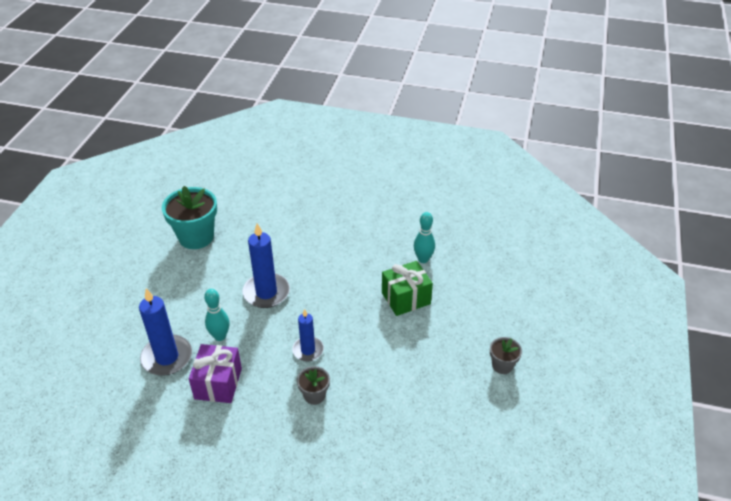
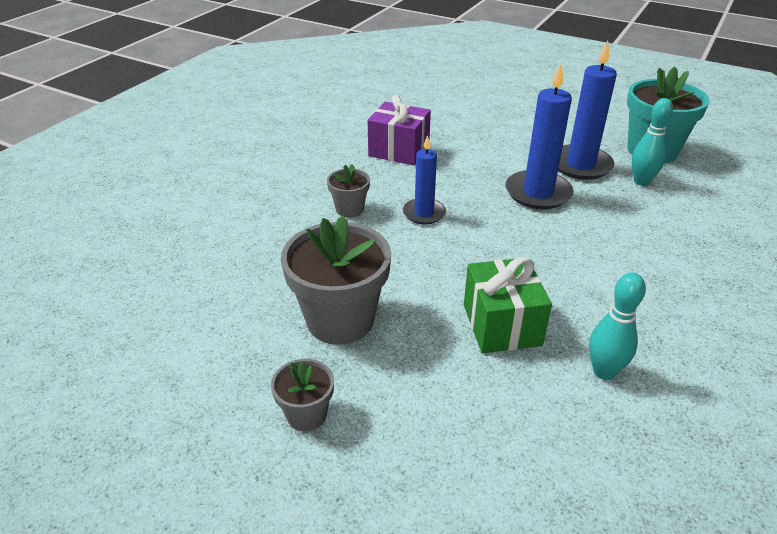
camera: 105 degrees right, 5 degrees down
(167, 357) = (448, 125): blue candle -> blue candle (580, 165)
(220, 336) = (468, 156): turquoise bowling pin -> turquoise bowling pin (641, 181)
(431, 370) = (340, 320): none -> grey flower pot

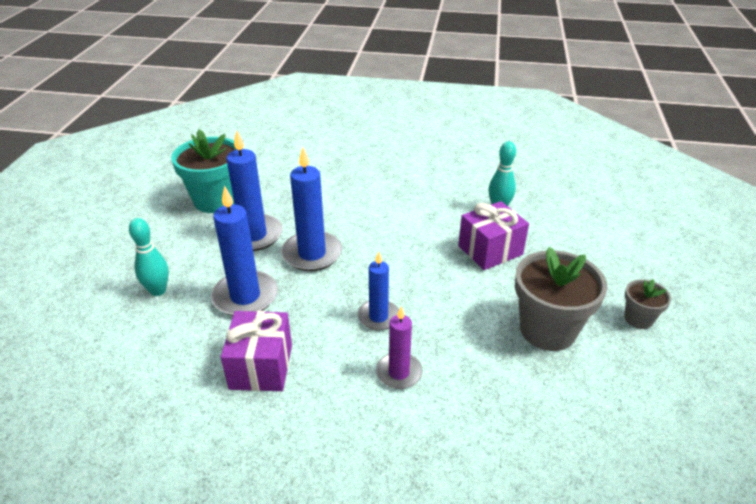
camera: 110 degrees left, 0 degrees up
(349, 209) = (399, 373): grey flower pot -> purple candle
(486, 152) = (245, 296): none -> blue candle
(502, 325) = (490, 250): green gift -> purple gift
(641, 181) = (271, 203): turquoise bowling pin -> turquoise bowling pin (158, 291)

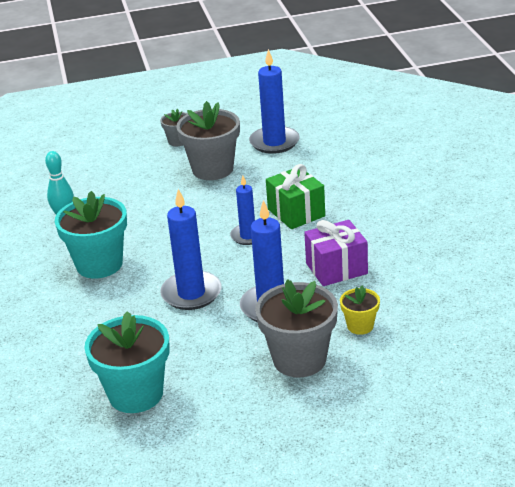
camera: 110 degrees left, 5 degrees down
(156, 347) = (360, 326): none -> yellow flower pot
(158, 291) = (299, 359): turquoise bowling pin -> grey flower pot
(253, 235) = (184, 339): blue candle -> blue candle (274, 142)
(399, 373) = (296, 213): purple candle -> green gift
(401, 214) = (99, 264): none -> turquoise flower pot
(490, 250) = (132, 208): purple gift -> none

